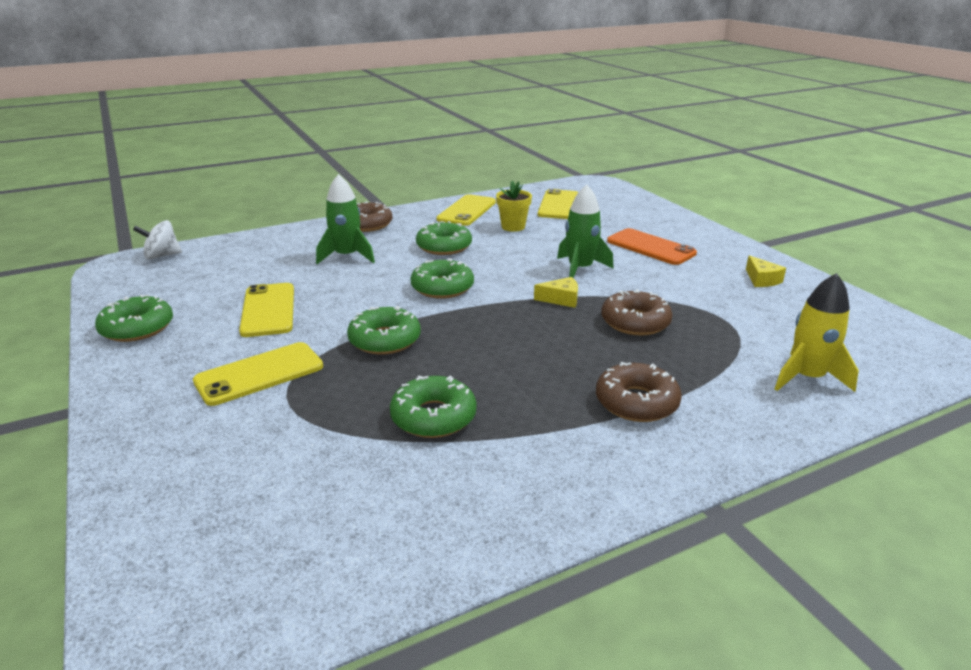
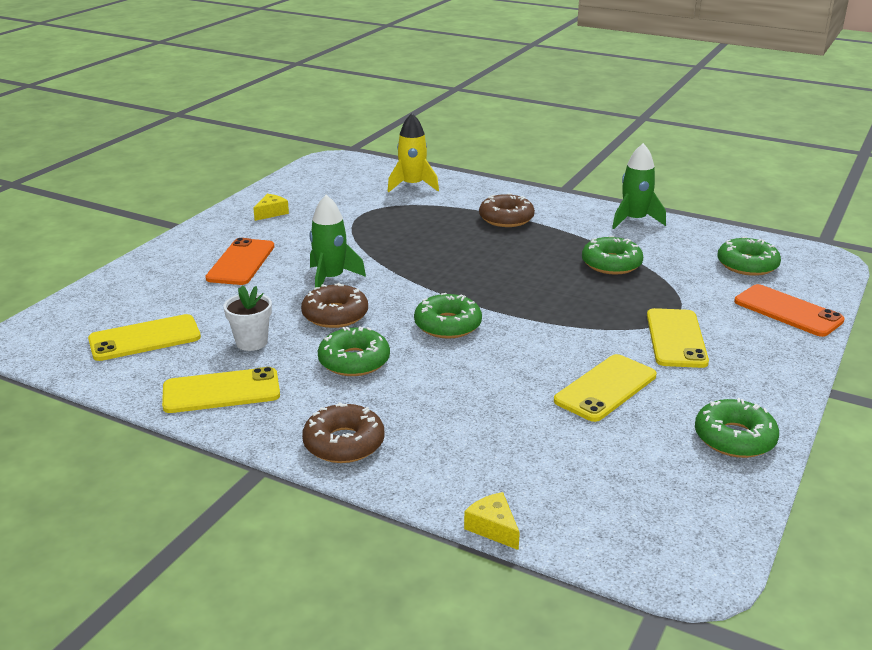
camera: 125 degrees left, 0 degrees up
(162, 256) = (624, 551): white spinning top -> none
(166, 480) = (788, 311): none -> orange phone
(259, 374) = (676, 338): yellow phone -> yellow phone turned 75 degrees clockwise
(347, 256) = (449, 407): green rocket -> green rocket (634, 220)
(385, 340) = (563, 313): green donut -> green donut (747, 265)
(513, 227) = (251, 342): yellow flower pot -> white flower pot
(561, 299) = (402, 271): yellow cheese -> yellow cheese (493, 528)
(635, 322) = (405, 238): brown donut -> brown donut (335, 315)

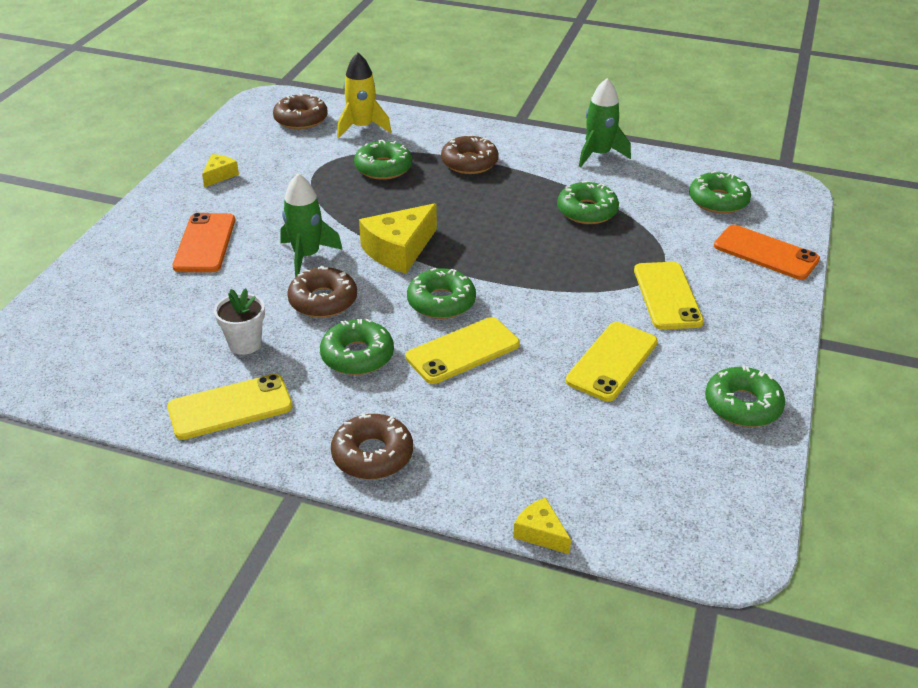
camera: 10 degrees left, 10 degrees up
(145, 338) = (129, 351): yellow phone -> yellow phone (463, 351)
(358, 176) = (301, 119): none -> brown donut
(419, 281) = (399, 250): none -> yellow cheese
(423, 217) = (383, 168): none -> green donut

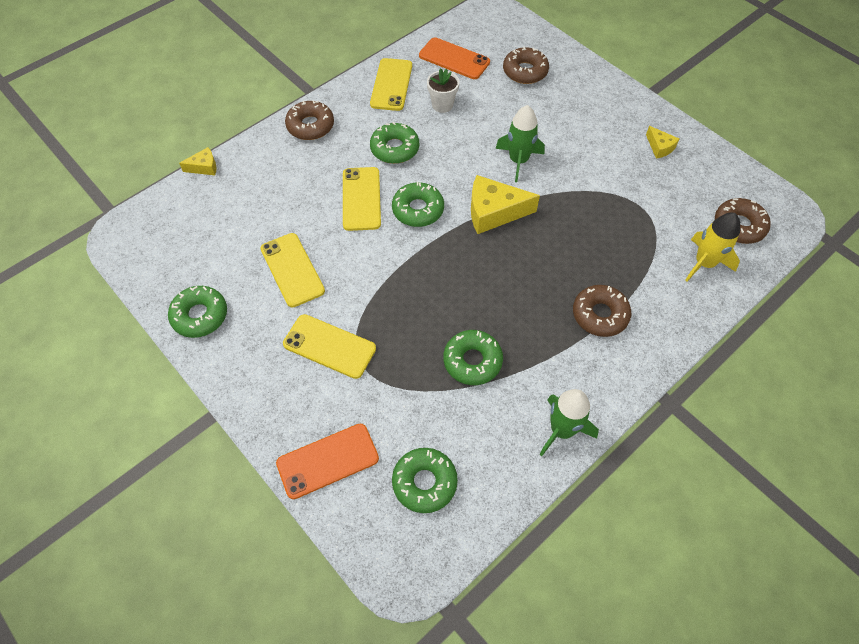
camera: 120 degrees right, 20 degrees up
(205, 243) = (566, 116): orange phone -> orange phone (454, 59)
(323, 301) = (461, 152): brown donut -> brown donut (525, 71)
(383, 168) = (621, 250): green donut -> none
(399, 250) = (494, 212): yellow cheese -> yellow cheese turned 75 degrees counterclockwise

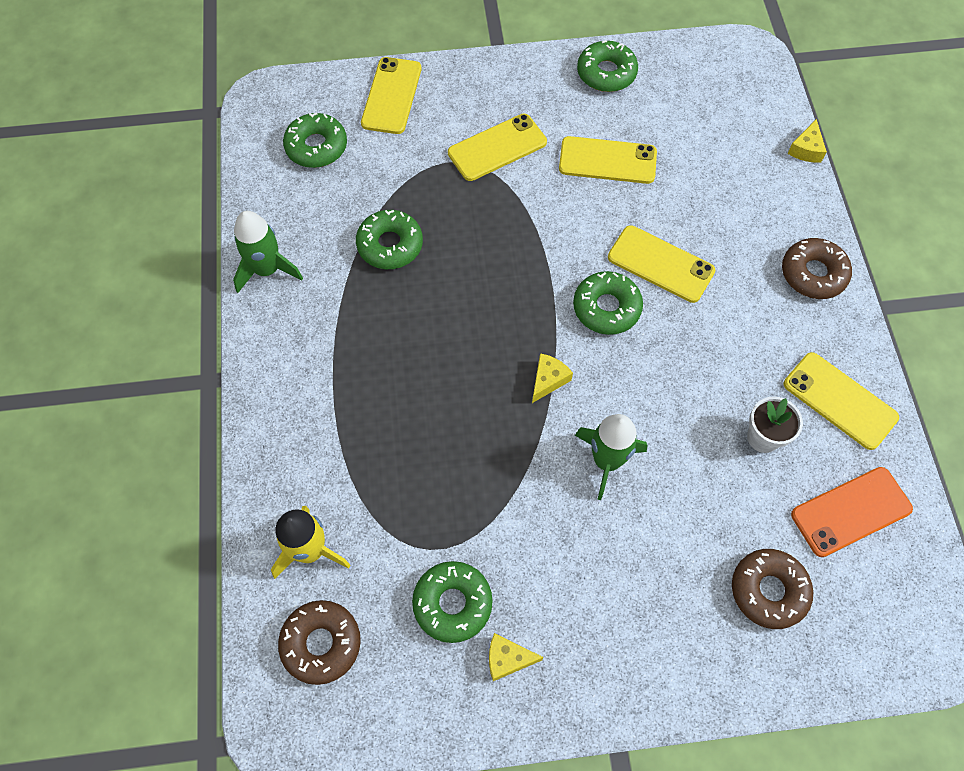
camera: 125 degrees right, 5 degrees up
(328, 461) = (391, 96): orange phone -> yellow phone
(395, 148) = (717, 339): green donut -> green donut (452, 603)
(494, 212) = (548, 380): yellow cheese -> yellow cheese, size x0.52
(600, 315) = (343, 388): brown donut -> none

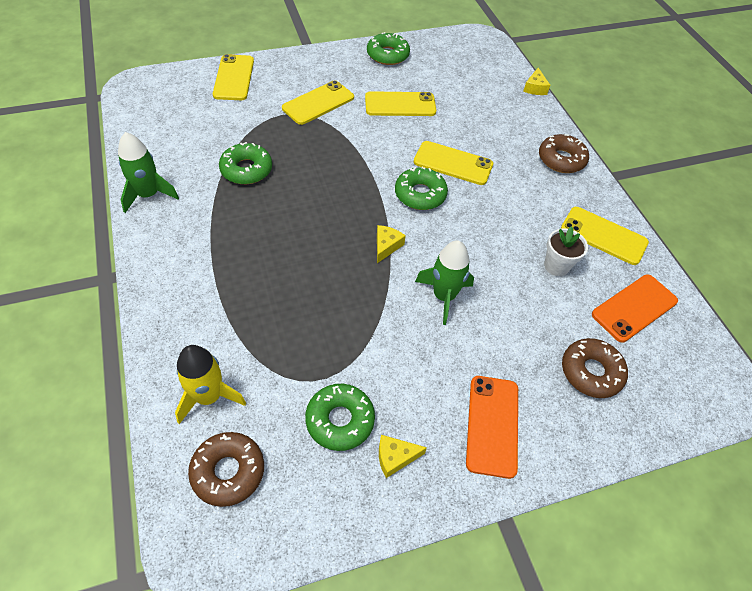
camera: 15 degrees left, 10 degrees down
(316, 147) = (180, 112): green donut -> none
(629, 639) = (492, 425): none -> orange phone

